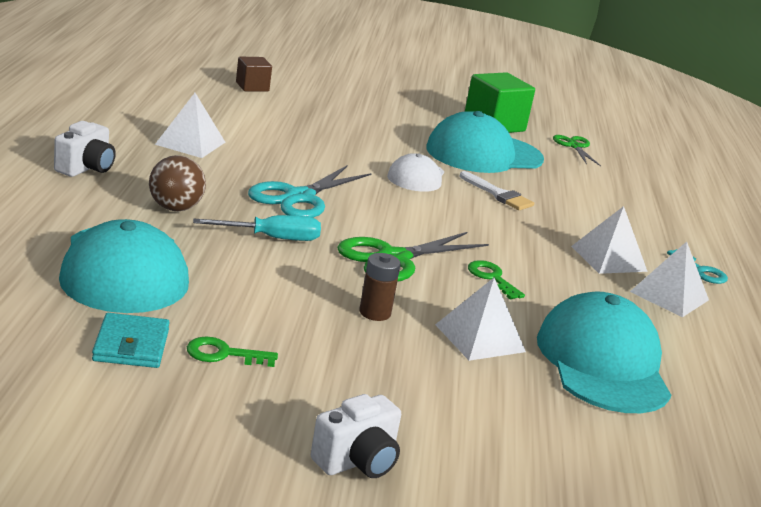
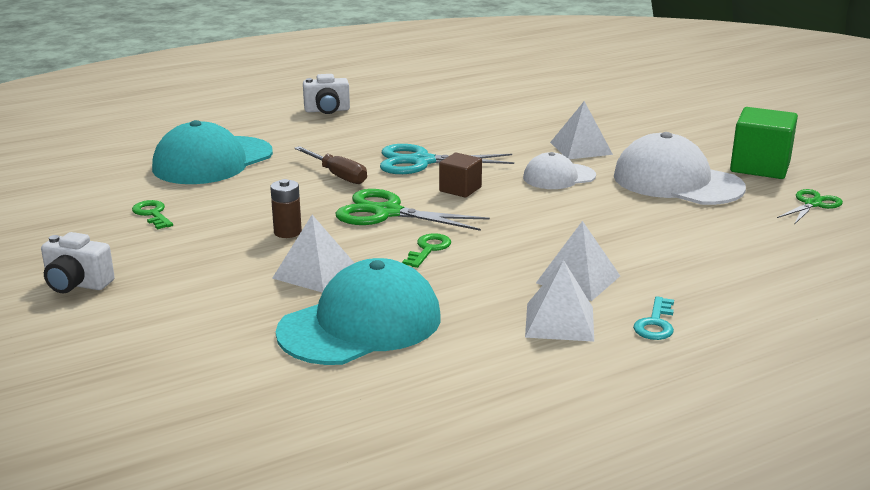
camera: 60 degrees right, 0 degrees up
(131, 345) = (124, 192): turquoise wallet -> none
(175, 208) = (322, 143): brown ball -> none
(190, 143) = (432, 114): white pyramid -> white pyramid (580, 148)
(252, 87) = (581, 93): brown cube -> brown cube (460, 189)
(272, 238) = (337, 175): turquoise screwdriver -> brown screwdriver
(484, 154) = (677, 182): turquoise cap -> white cap
(498, 194) = (602, 209): white brush -> none

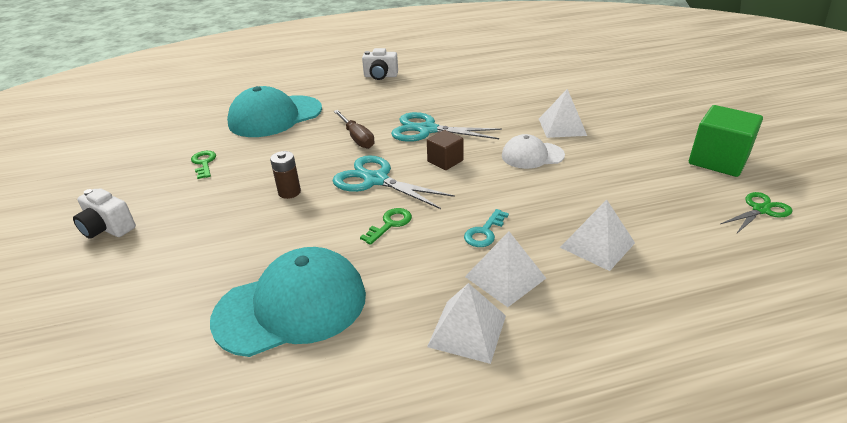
camera: 15 degrees right, 10 degrees up
(315, 272) = (287, 238): white pyramid -> white pyramid (597, 245)
(387, 213) = (376, 180): green scissors -> turquoise scissors
(655, 323) = (559, 348): turquoise key -> turquoise key (484, 232)
(677, 182) = (635, 170): white cap -> none

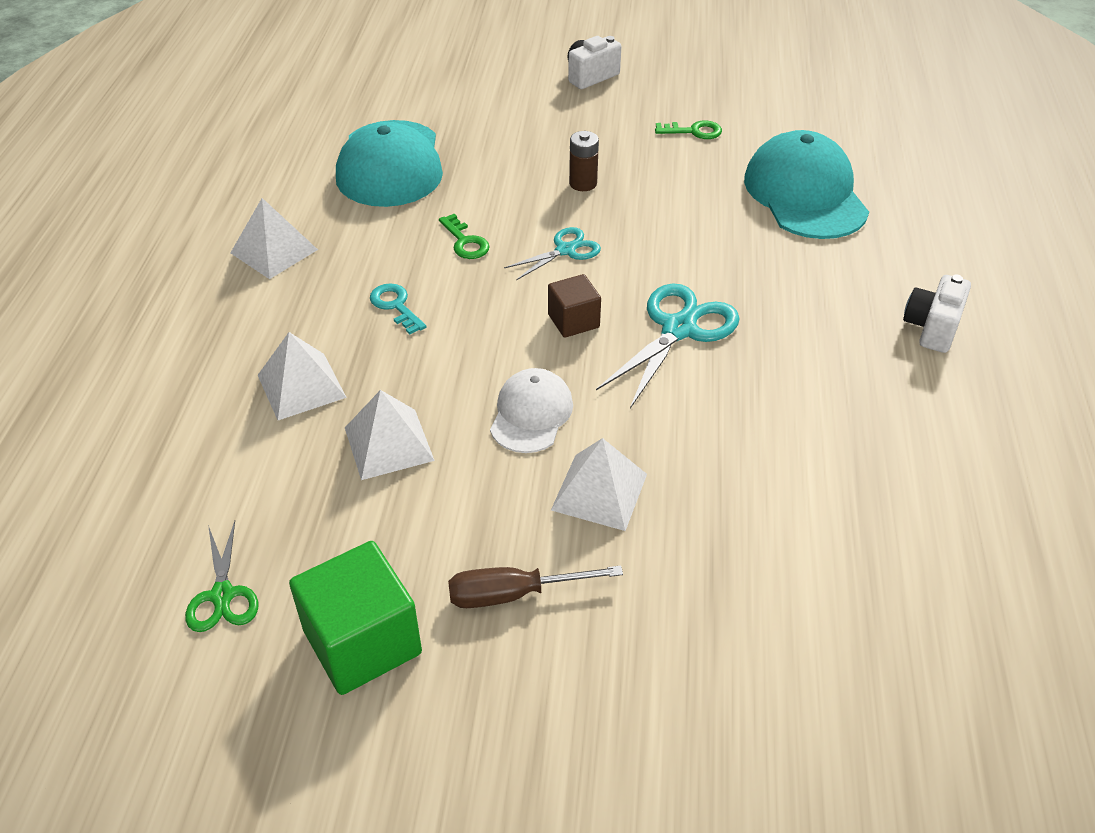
camera: 110 degrees right, 10 degrees up
(357, 138) = (692, 256): brown screwdriver -> brown screwdriver (513, 594)
(376, 180) = (565, 250): turquoise scissors -> turquoise scissors, size x0.59
(505, 277) = (315, 296): white pyramid -> white pyramid (388, 444)

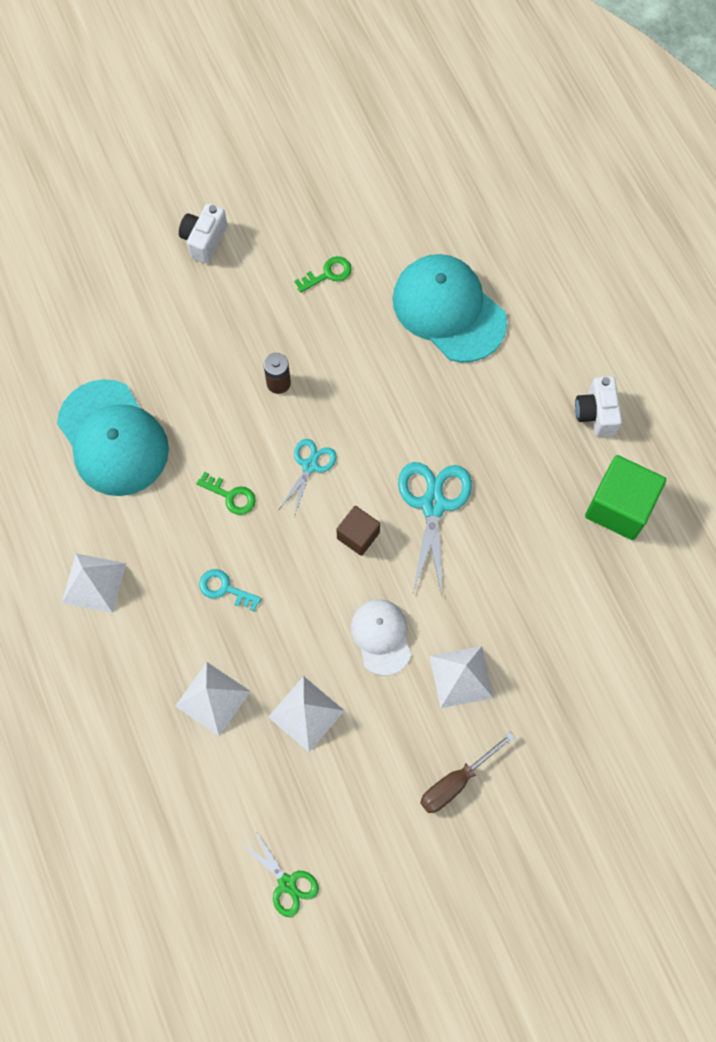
camera: 30 degrees left, 25 degrees up
(362, 642) = (391, 864): green cube -> green cube (619, 507)

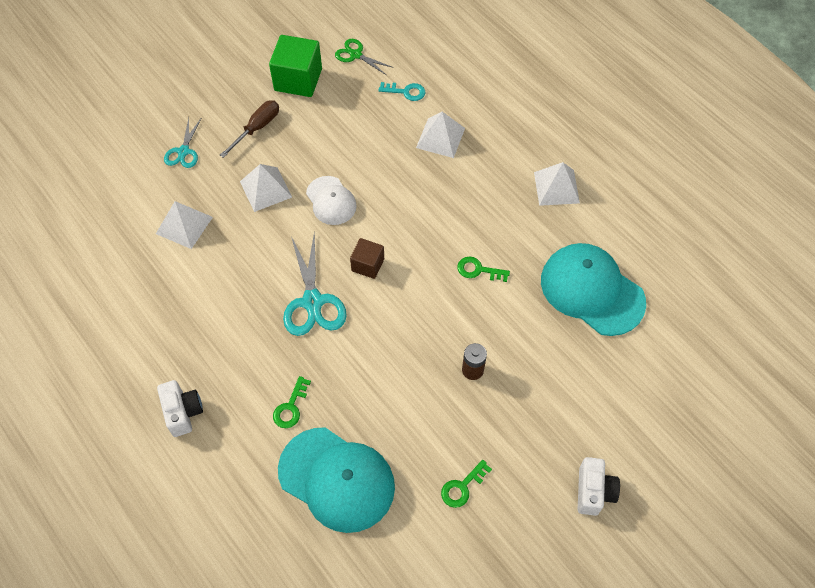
camera: 165 degrees right, 10 degrees down
(225, 589) = (458, 205): turquoise key -> turquoise key (406, 92)
(306, 713) = (372, 143): white pyramid -> white pyramid (184, 225)
(310, 466) = (423, 308): turquoise scissors -> turquoise scissors (183, 151)
(481, 391) = (291, 407): none -> green key
(619, 507) = (156, 337): green cube -> green cube (298, 80)

